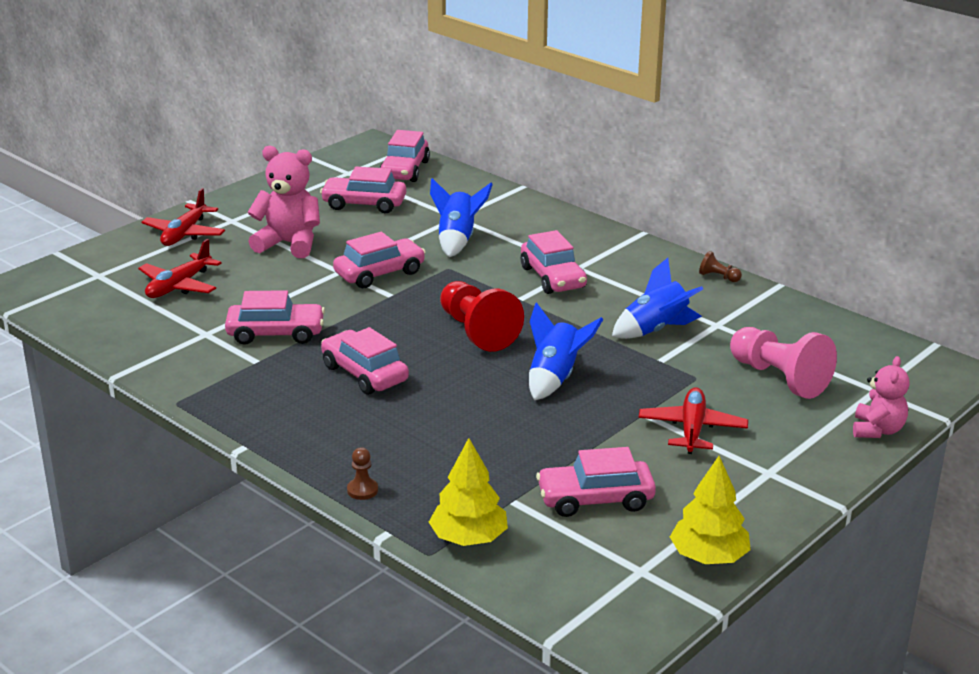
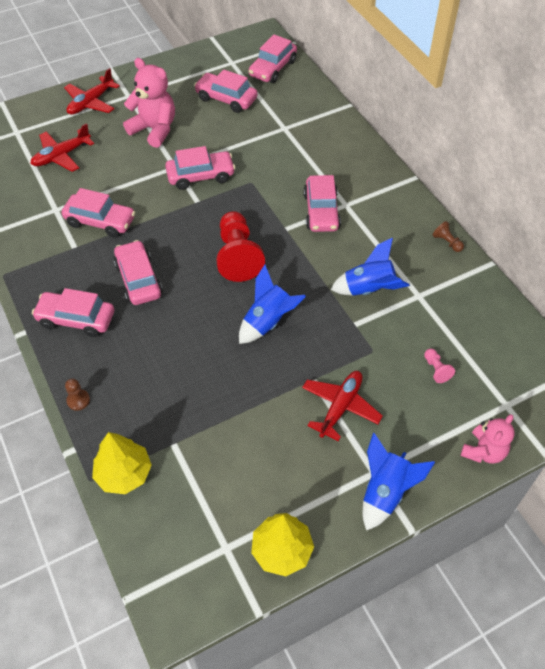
camera: 20 degrees right, 25 degrees up
(457, 240) = (272, 153): blue rocket -> blue rocket (385, 492)
(595, 499) = (231, 461): pink car -> pink car (76, 319)
(779, 378) = (436, 369): pink pawn -> pink pawn, size x0.43

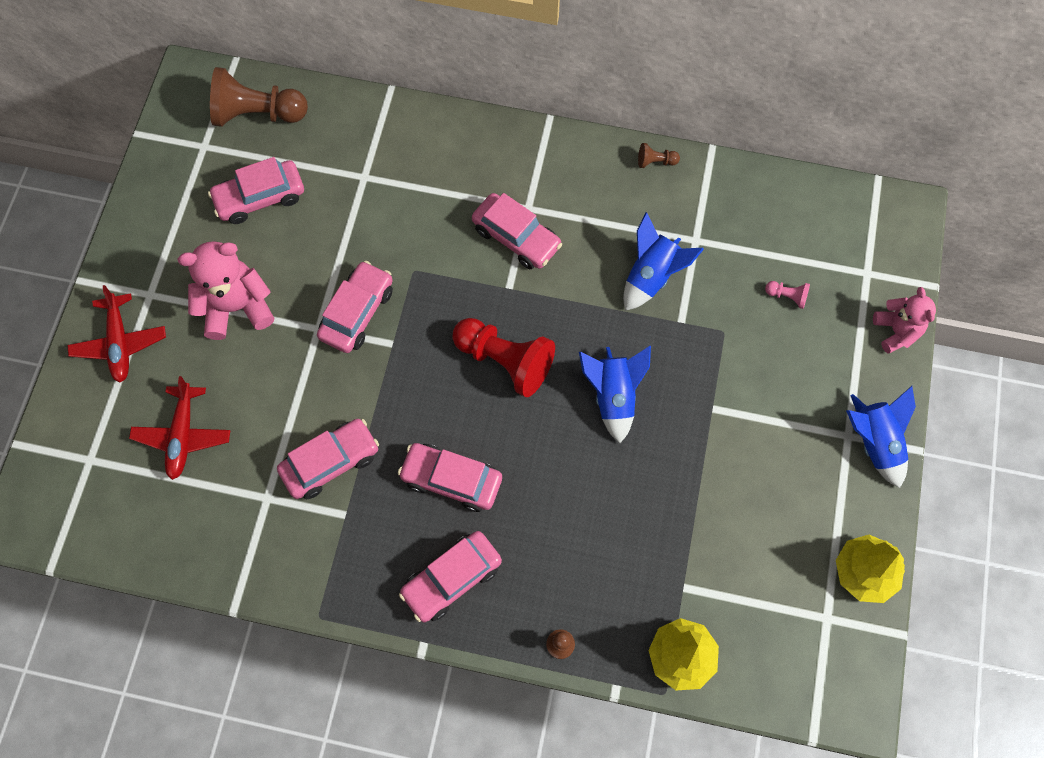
camera: 50 degrees left, 15 degrees up
(272, 68) = (257, 114): pink car -> brown pawn
(340, 407) = (761, 409): red plane -> none

